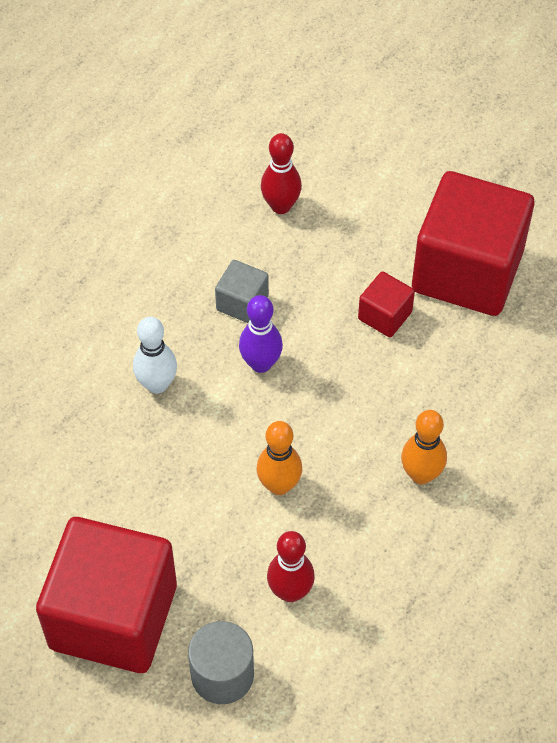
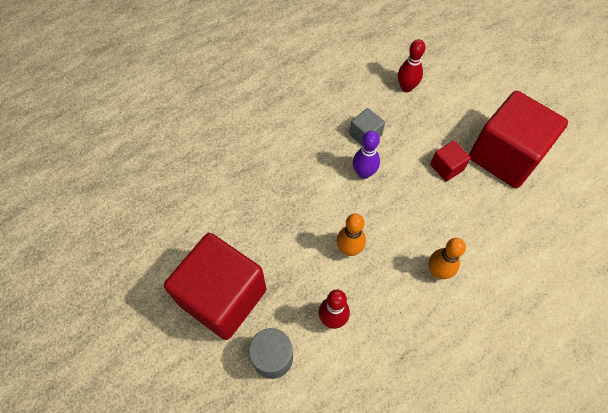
camera: 20 degrees right, 5 degrees up
(157, 384) = (300, 166): white bowling pin -> none

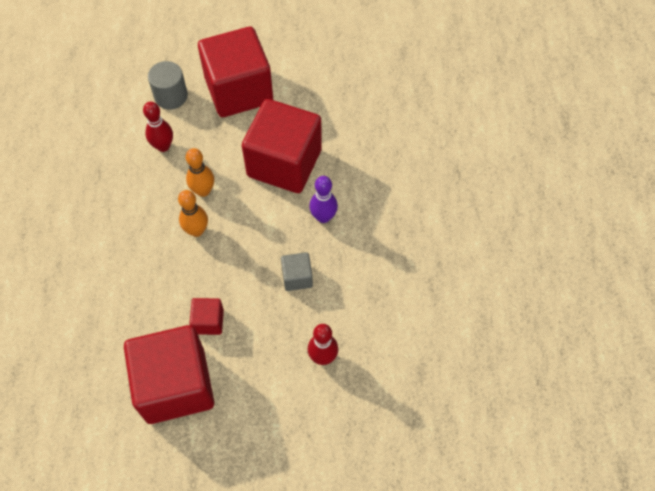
camera: 125 degrees right, 0 degrees up
(275, 206) = (284, 163): none -> red cube
(363, 173) = (260, 248): purple bowling pin -> purple bowling pin (323, 217)
(438, 271) = (131, 240): orange bowling pin -> orange bowling pin (197, 230)

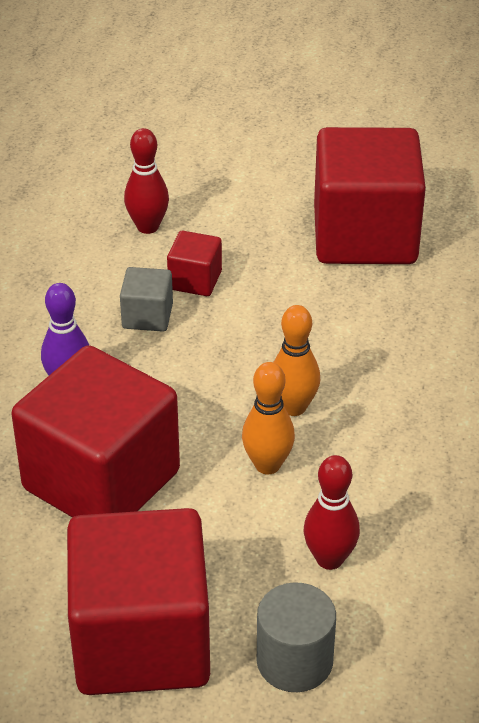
camera: 165 degrees left, 20 degrees down
(208, 321) = (302, 291): red cube -> red cube (195, 280)

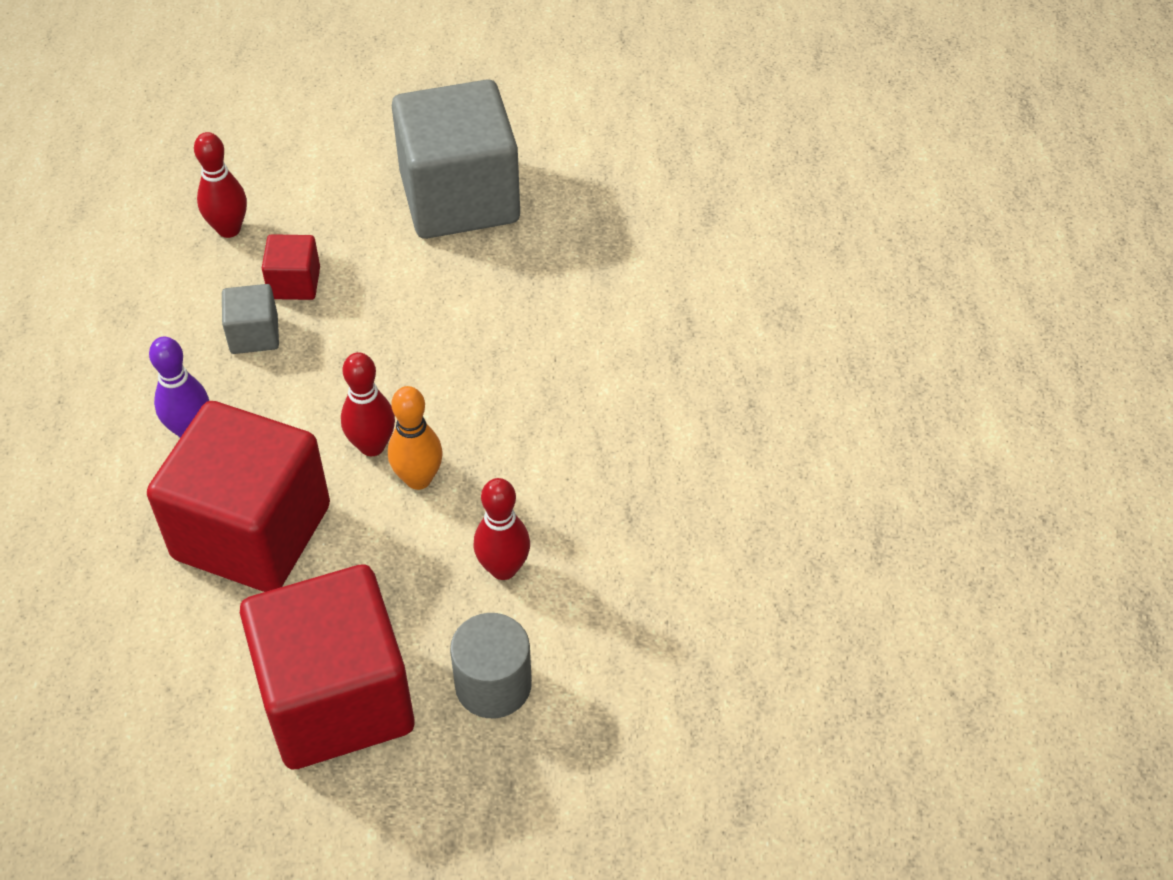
camera: 15 degrees left, 10 degrees up
(231, 428) = (372, 446): none -> red bowling pin
(293, 407) = (430, 409): orange bowling pin -> none
(364, 235) = (459, 197): red cube -> grey cube

